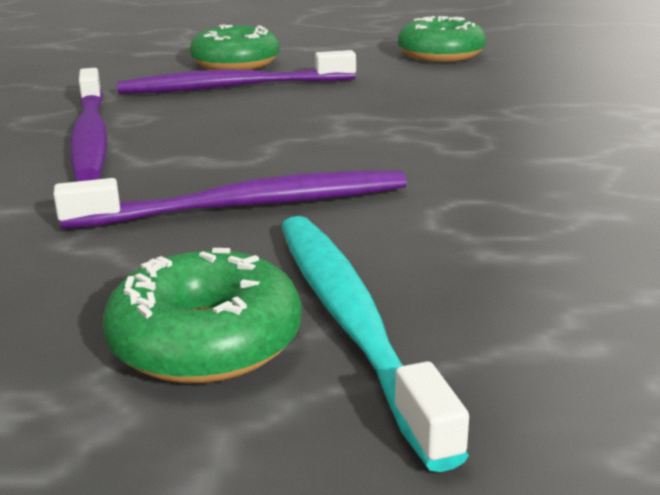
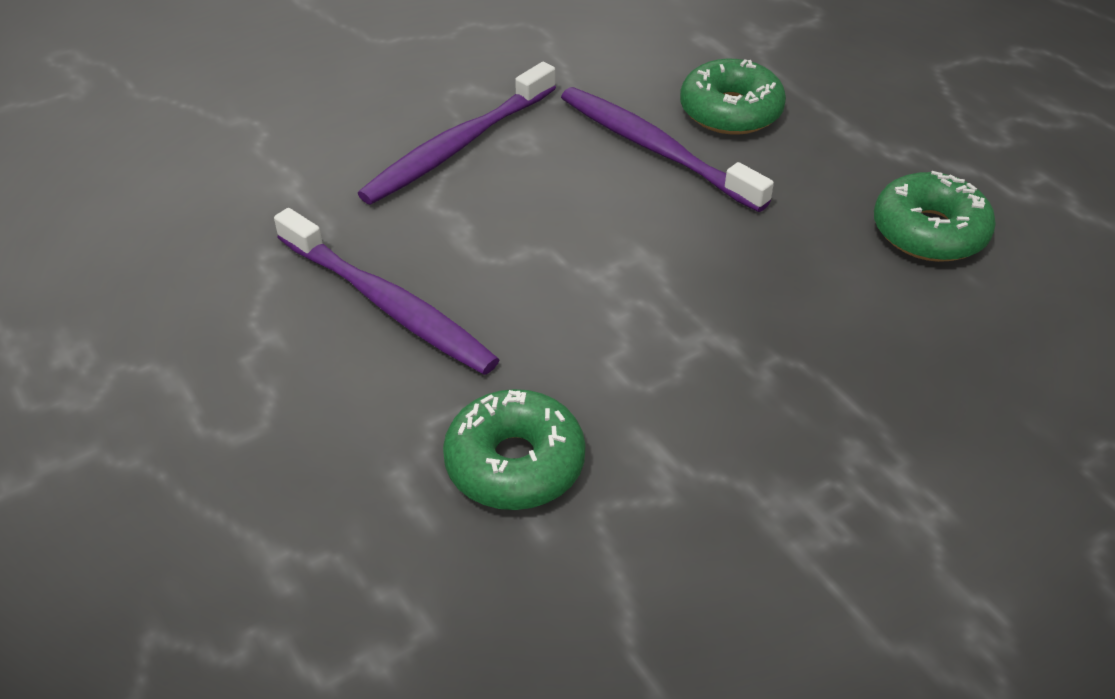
camera: 55 degrees right, 20 degrees up
(206, 341) = (179, 391): green donut -> green donut (515, 463)
(351, 321) = (244, 445): turquoise toothbrush -> none

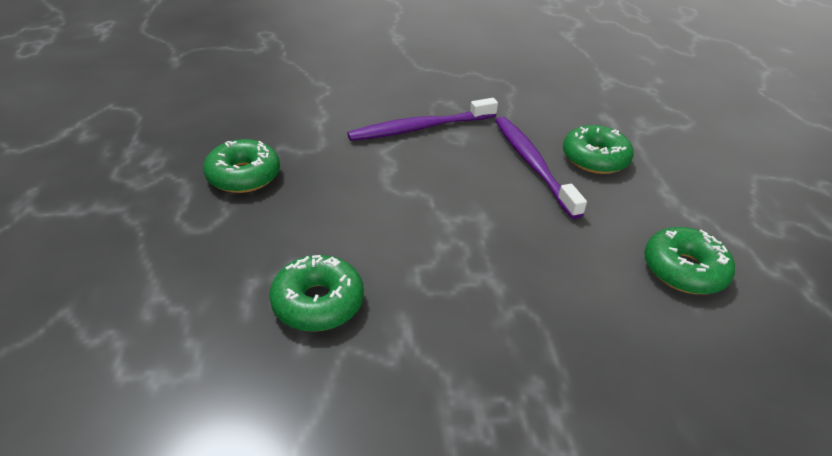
camera: 25 degrees right, 5 degrees down
(247, 322) = (244, 176): none -> green donut
(388, 305) = (319, 193): purple toothbrush -> none

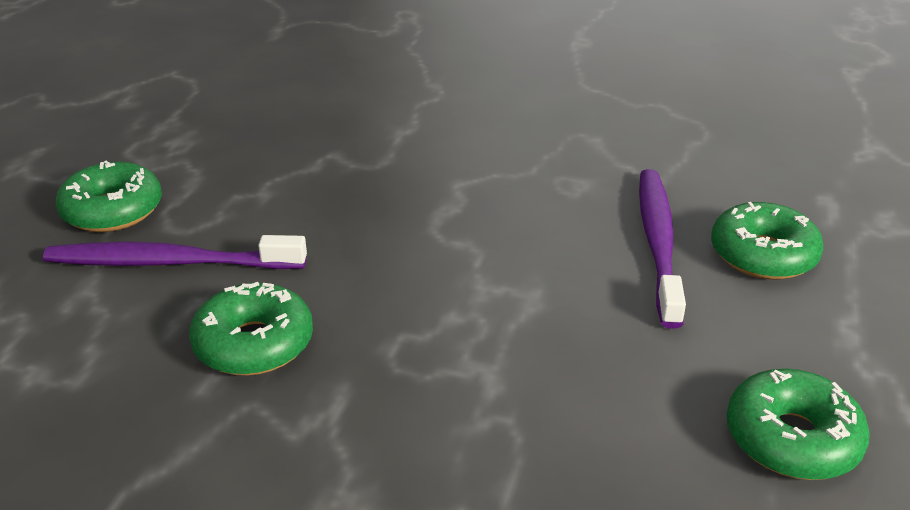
camera: 25 degrees right, 5 degrees down
(244, 176) = (266, 180): green donut -> green donut (112, 210)
(420, 128) = (528, 164): purple toothbrush -> purple toothbrush (170, 262)

